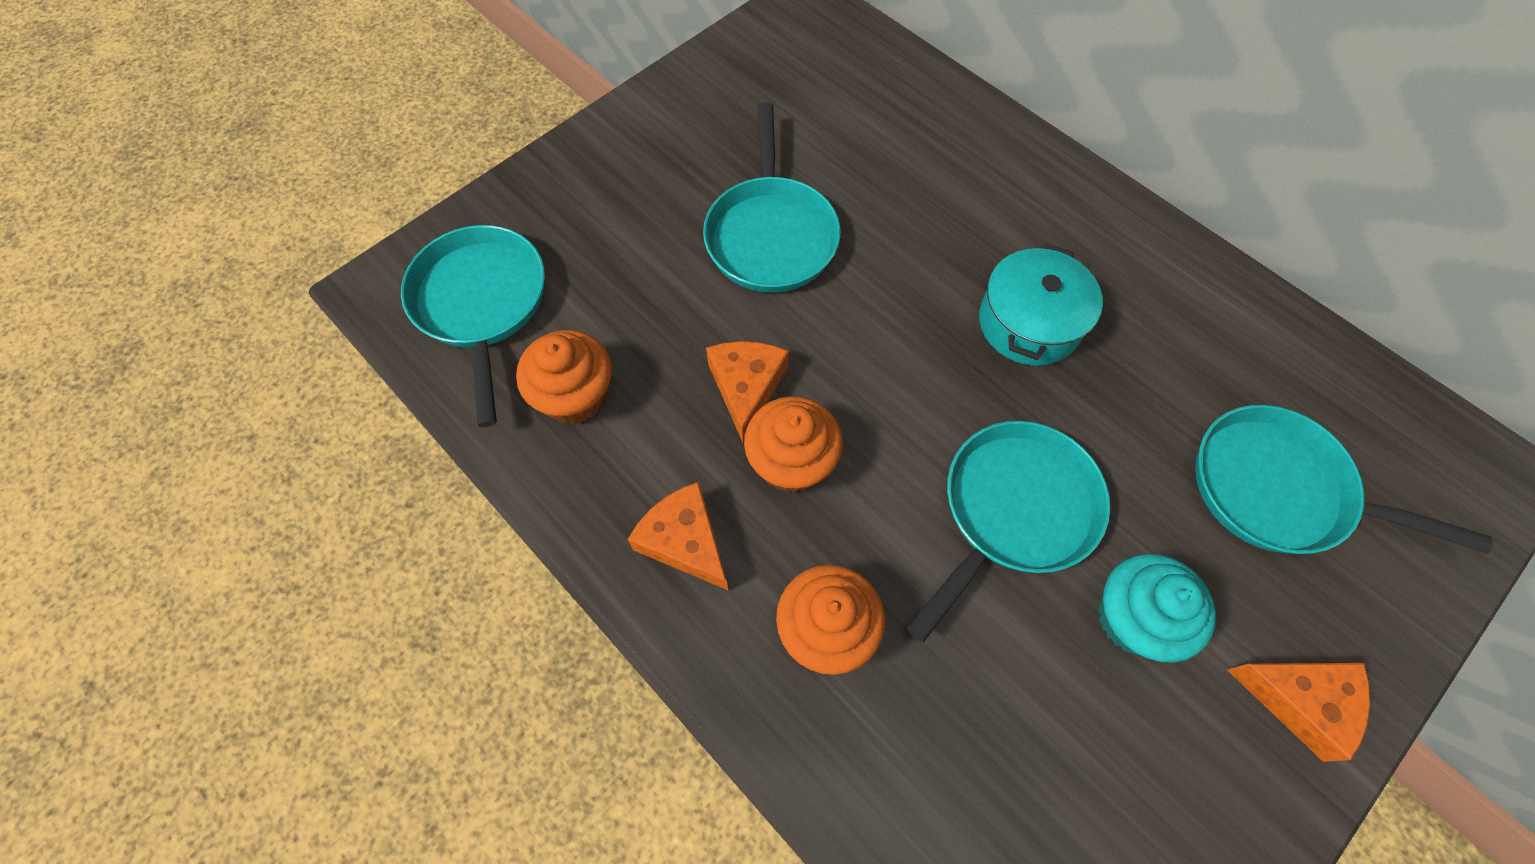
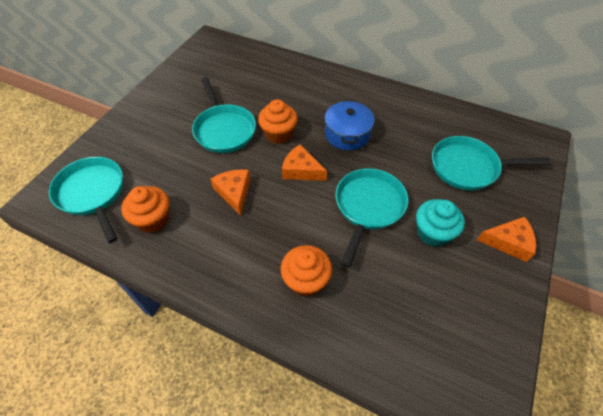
camera: 20 degrees left, 10 degrees down
(685, 541) = (227, 265): orange cheese -> orange cheese (301, 170)
(791, 462) = (265, 217): orange cupcake -> orange cupcake (278, 134)
(1029, 323) = (347, 134): turquoise pot -> blue pot

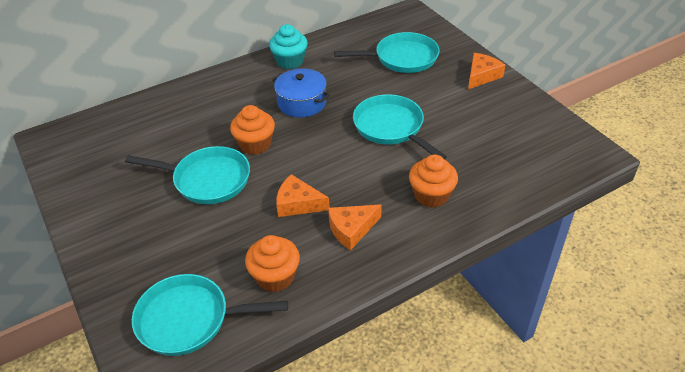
camera: 55 degrees left, 10 degrees down
(301, 170) = (314, 149): orange cheese -> orange cheese (351, 229)
(433, 233) = (444, 106): turquoise cupcake -> turquoise cupcake (290, 61)
(468, 167) = (402, 58): turquoise pan -> turquoise pan turned 135 degrees counterclockwise

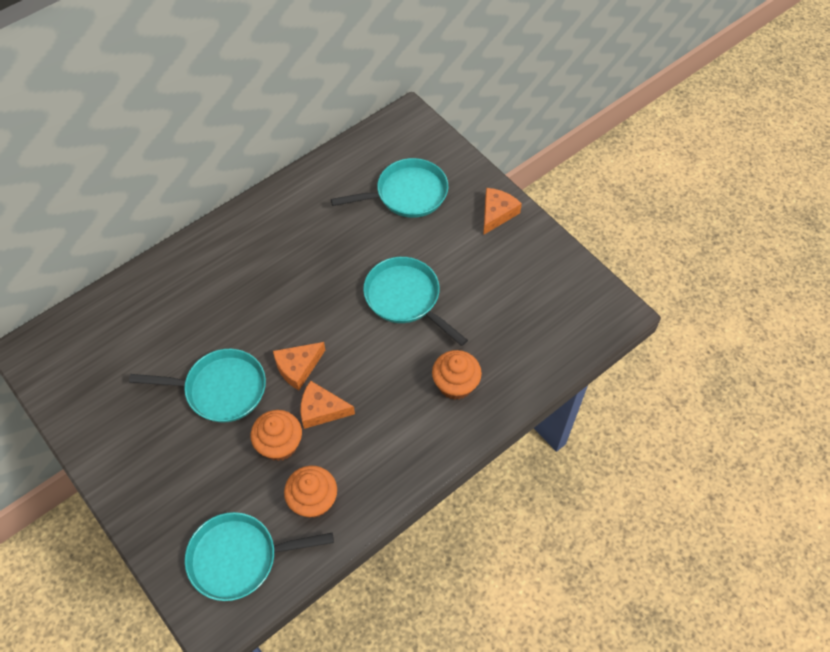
camera: 10 degrees left, 15 degrees up
(255, 144) = (262, 336): orange cupcake -> orange cupcake (279, 444)
(290, 61) = (280, 210): turquoise cupcake -> none
(302, 103) = (303, 272): blue pot -> none
(351, 229) = (380, 435): orange cheese -> orange cheese (298, 367)

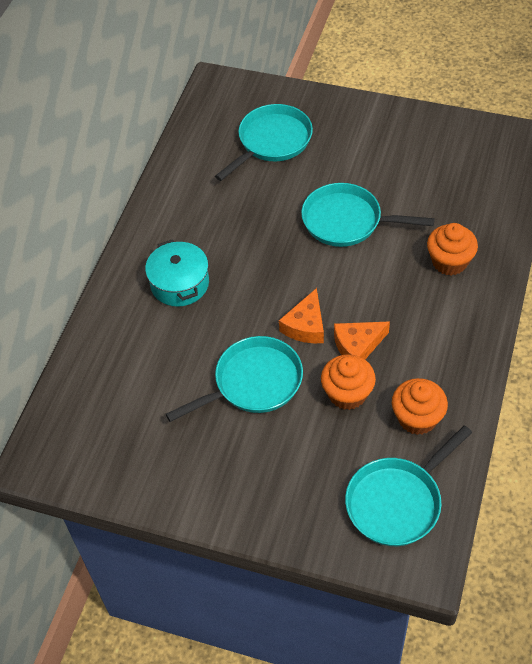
camera: 30 degrees left, 5 degrees down
(238, 273) = (180, 283): none -> turquoise pot
(497, 213) = (362, 117): orange cheese -> none

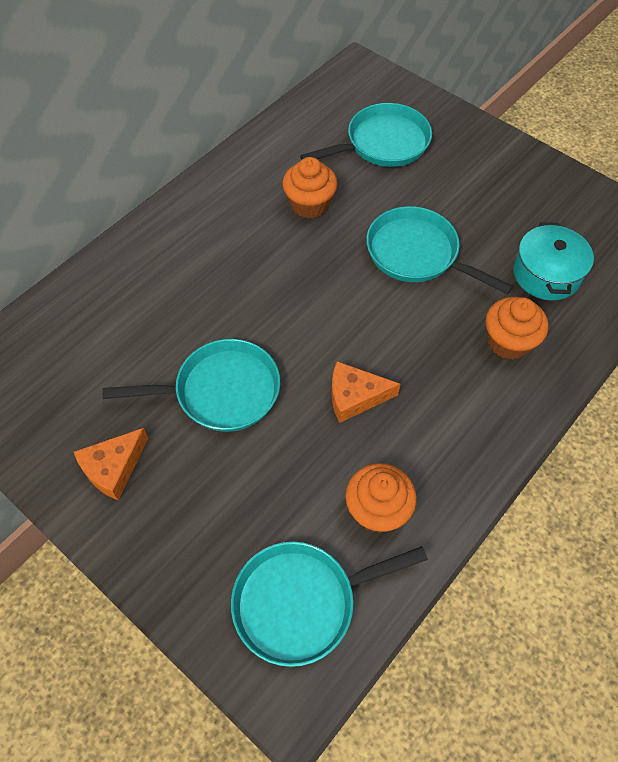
camera: 20 degrees right, 5 degrees up
(180, 283) = (207, 254): turquoise pot -> turquoise pot (546, 274)
(306, 326) = (311, 351): orange cheese -> orange cheese (113, 468)
(347, 394) = (314, 447): orange cupcake -> orange cupcake (309, 204)

